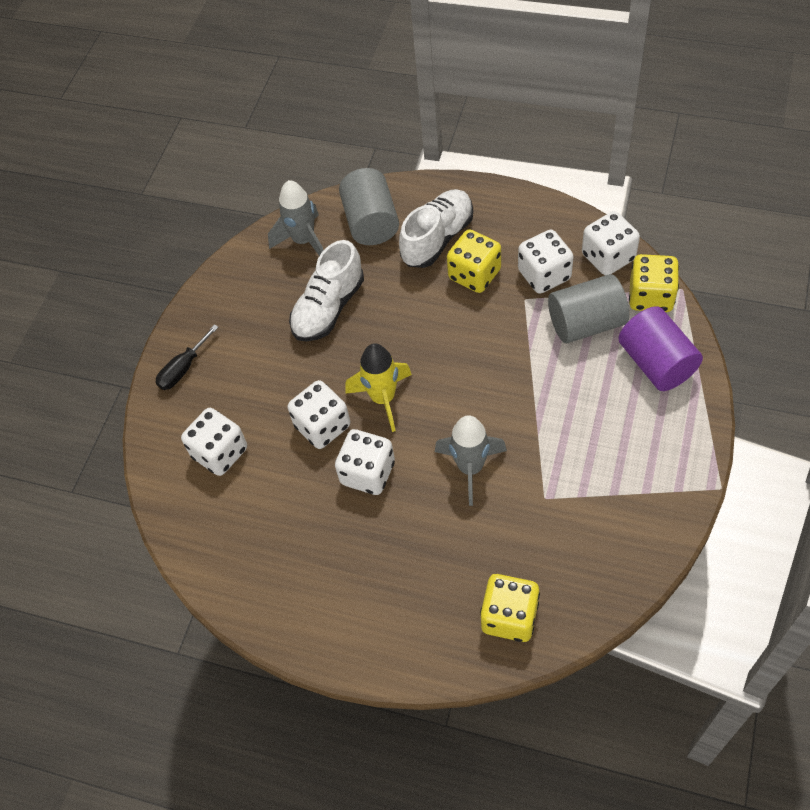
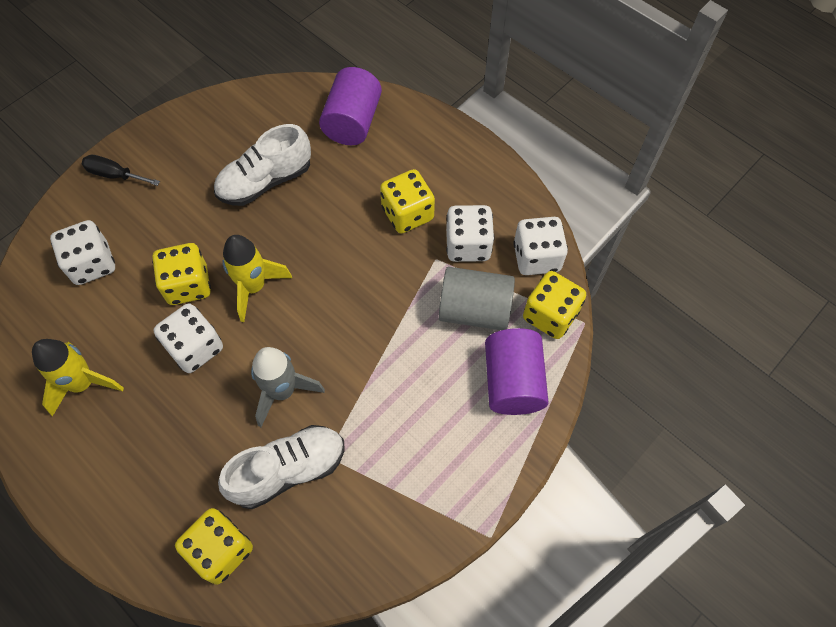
camera: 20 degrees right, 5 degrees up
(183, 369) = (115, 175): black screwdriver -> black screwdriver turned 45 degrees clockwise
(288, 553) = (83, 384): none -> yellow rocket
(304, 241) = (286, 111): grey rocket -> none
(322, 426) = (188, 285): white dice -> yellow dice
(371, 222) = (352, 122): grey cylinder -> purple cylinder
(437, 238) = (398, 165): white shoe -> white shoe (288, 470)

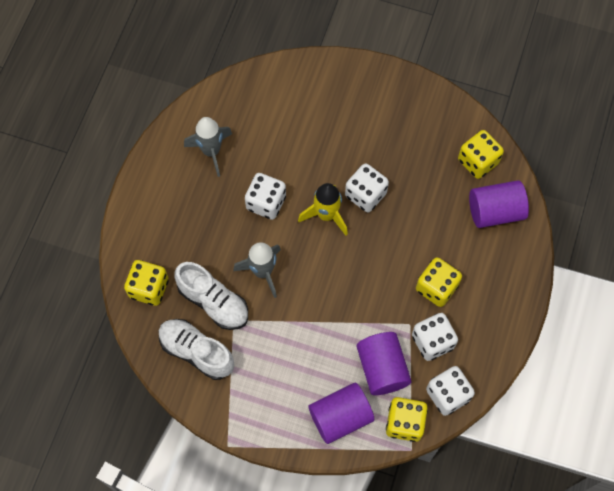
camera: 65 degrees right, 5 degrees up
(83, 384) = (211, 151): yellow rocket -> grey rocket
(92, 264) = (292, 107): white dice -> white dice (365, 195)
(115, 175) = (364, 80): black screwdriver -> none
(188, 285) = (307, 173): yellow dice -> yellow dice (478, 161)
(265, 181) = (411, 178): white shoe -> white shoe (197, 352)
(474, 310) = (382, 368): grey cylinder -> purple cylinder

